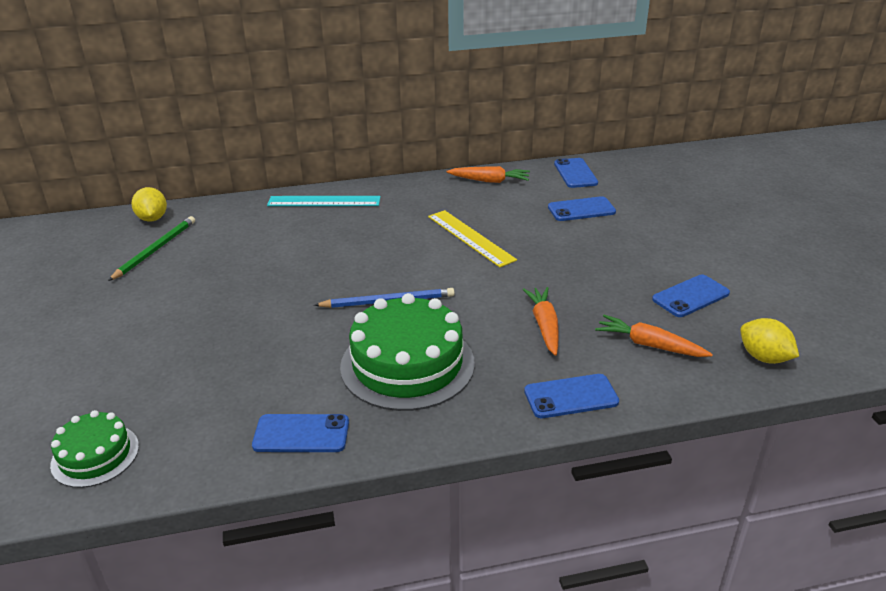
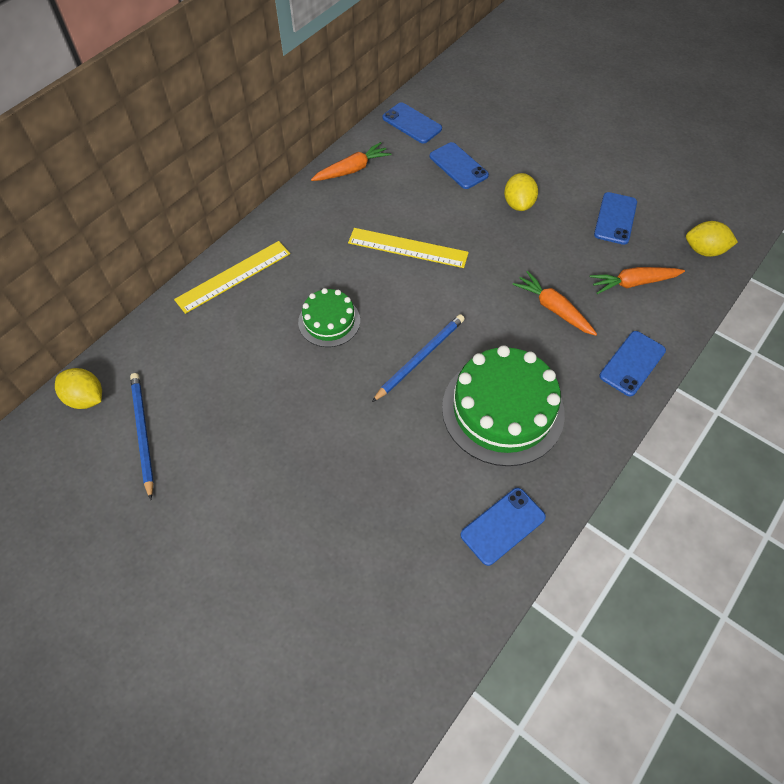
camera: 40 degrees left, 25 degrees up
(95, 455) = (379, 665): green cake -> green cake (329, 321)
(155, 249) = (143, 433): green pencil -> blue pencil
(324, 201) = (233, 276): turquoise ruler -> yellow ruler
(581, 209) = (458, 166): blue phone -> blue phone turned 75 degrees counterclockwise
(604, 250) = (518, 204): none -> yellow lemon

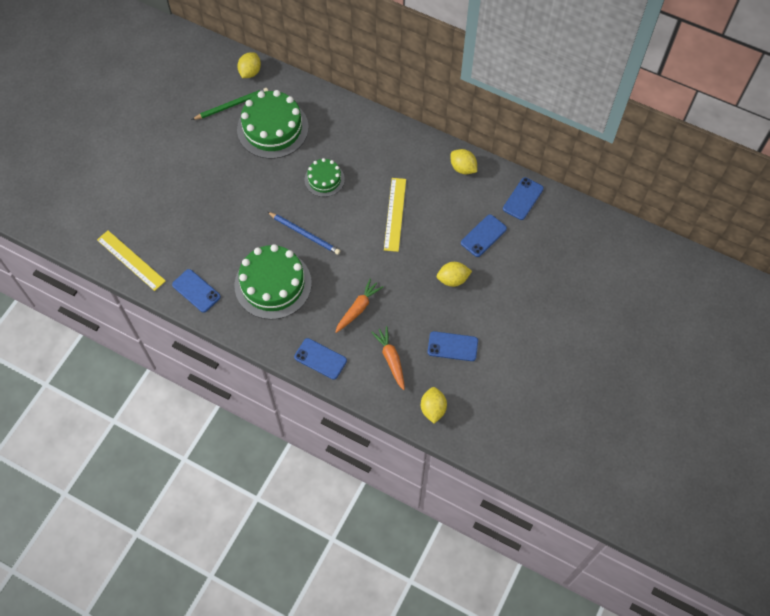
camera: 80 degrees right, 5 degrees up
(143, 433) = (232, 105): blue pencil -> green pencil
(212, 378) = (272, 128): none -> green cake
(233, 276) = (350, 120): yellow ruler -> yellow ruler (131, 260)
(352, 169) = (463, 168): orange carrot -> yellow lemon

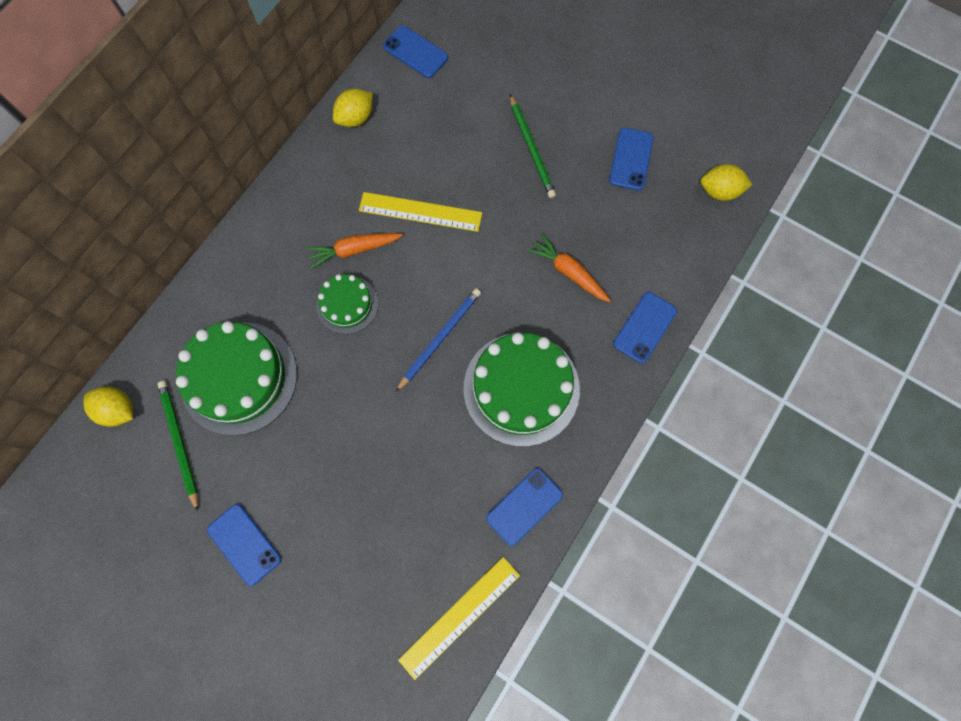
camera: 85 degrees left, 10 degrees up
(391, 359) = (647, 236): orange carrot -> orange carrot (354, 250)
(453, 279) = (531, 149): yellow lemon -> green pencil
(483, 236) = (467, 105): blue phone -> blue phone (244, 544)

